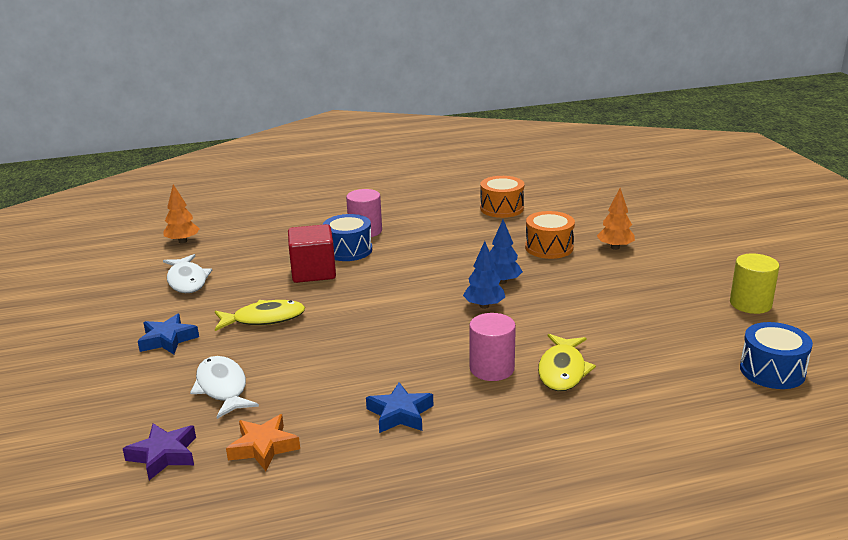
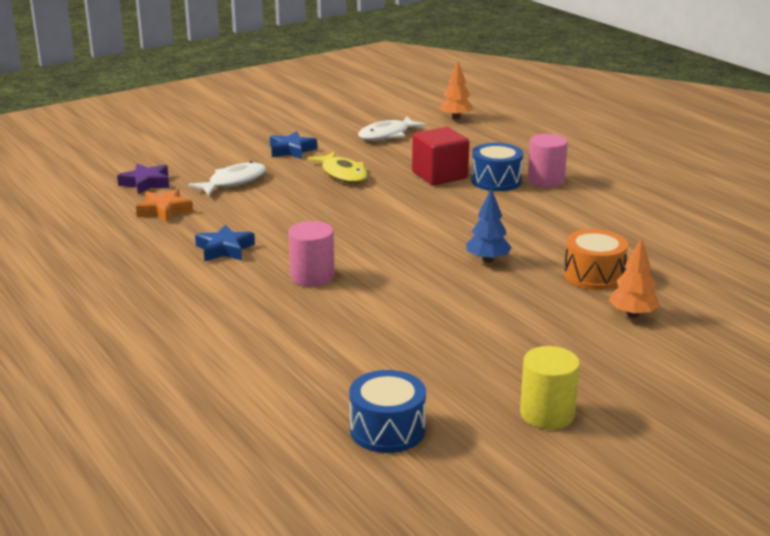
camera: 70 degrees right, 0 degrees up
(484, 306) = (428, 258): blue tree -> none
(502, 208) = (676, 237): orange drum -> none
(562, 370) = (326, 310): yellow fish -> none

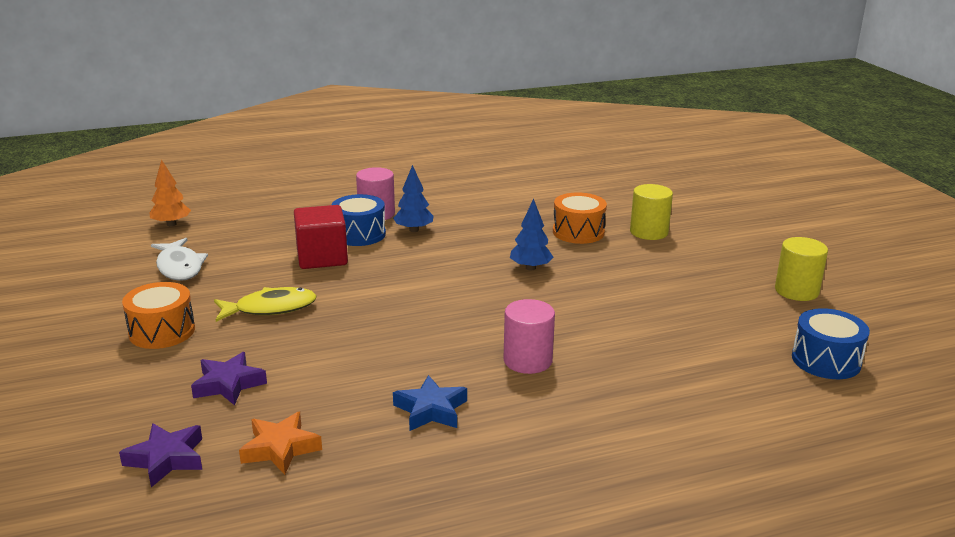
camera: 75 degrees left, 0 degrees up
(233, 182) = (228, 384): white fish -> purple star
(291, 150) = (162, 331): blue star -> orange drum
(525, 200) = (414, 230): none -> blue tree
(632, 314) = (649, 232): orange tree -> yellow cylinder

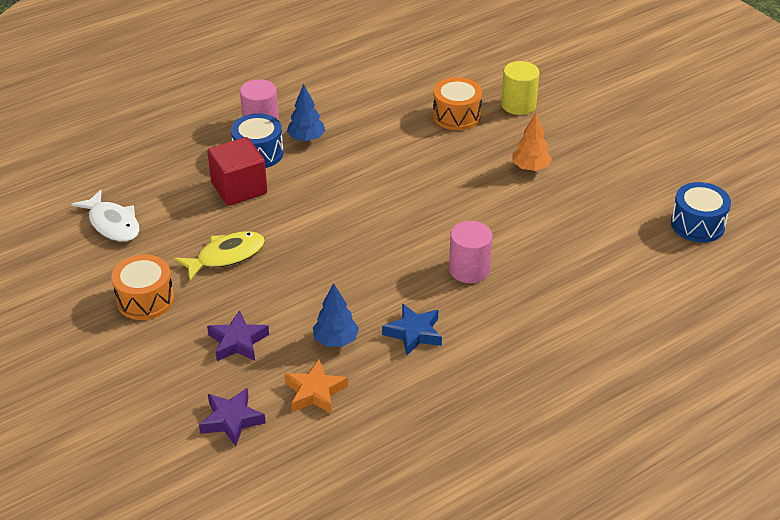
camera: 15 degrees left, 15 degrees up
(171, 224) = (68, 172): orange tree -> orange tree (530, 168)
(530, 268) = (431, 167): blue tree -> blue tree (336, 340)
(796, 291) = (659, 154): yellow cylinder -> none

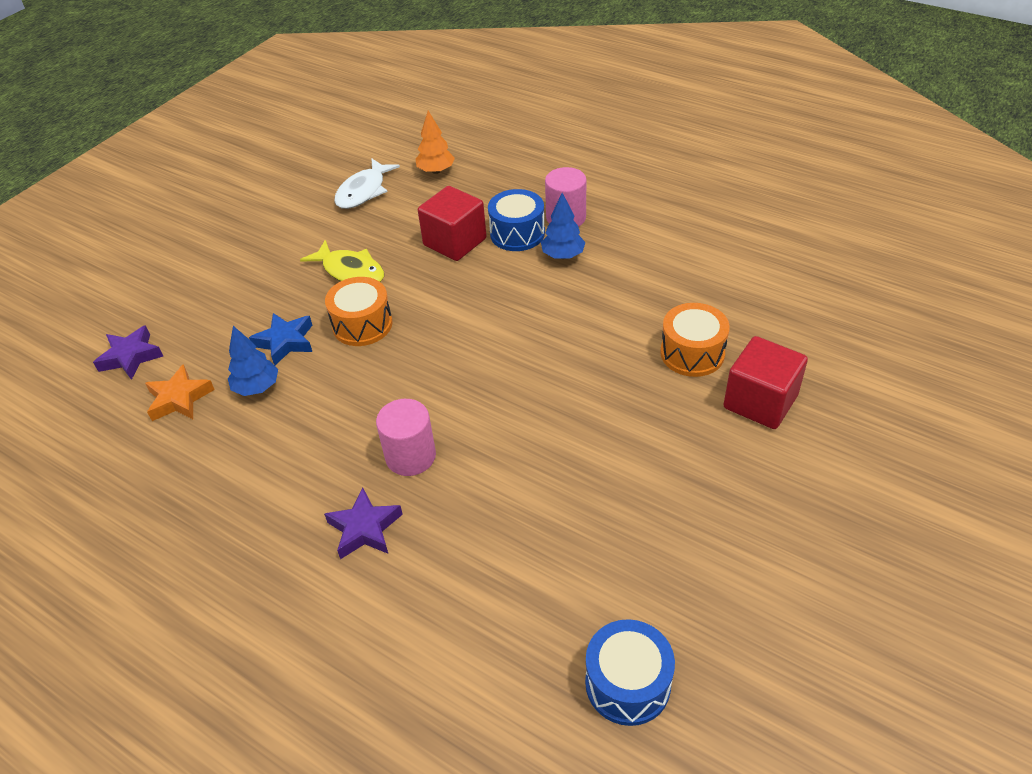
camera: 70 degrees right, 5 degrees up
(145, 299) = (271, 247): orange drum -> orange drum (362, 325)
(238, 342) = (234, 322): purple star -> purple star (365, 528)
(414, 333) = (287, 443): blue star -> blue star (285, 342)
(518, 105) = (760, 402): yellow cylinder -> red cube
(530, 168) = (635, 454): orange tree -> orange tree (436, 171)

